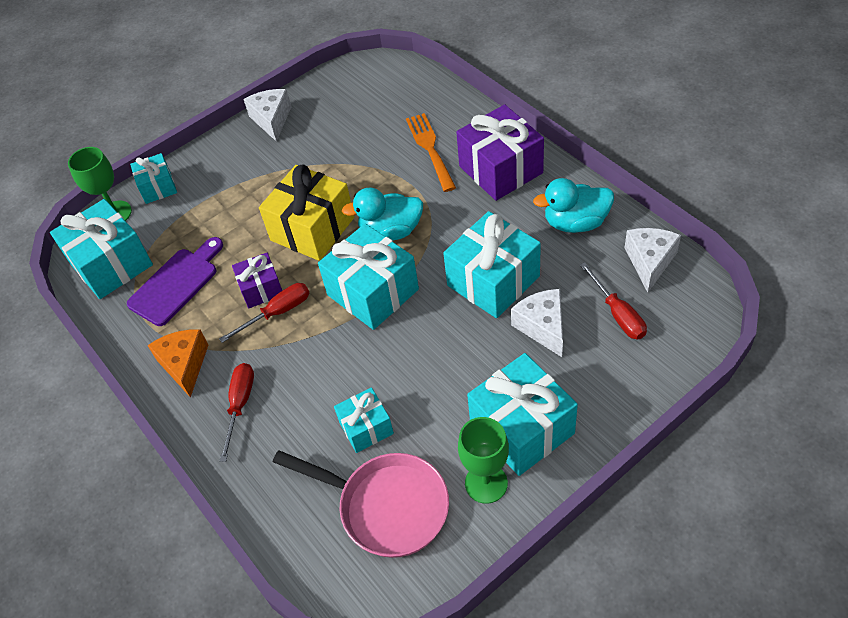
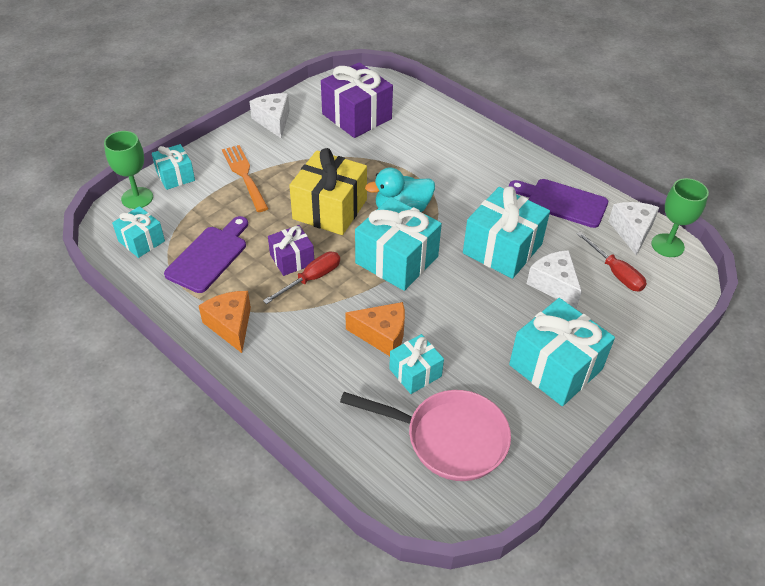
camera: 15 degrees left, 5 degrees down
(111, 264) = (141, 241): turquoise gift -> turquoise gift, size x0.56
(240, 405) = (292, 358): red screwdriver -> none
(339, 382) = (382, 335): none -> orange cheese
(430, 149) = (423, 145): orange fork -> orange fork (244, 175)
(486, 483) = (534, 414): green goblet -> green goblet (667, 245)
(500, 169) = (488, 161): purple gift -> purple gift (356, 116)
(575, 223) = (562, 202): turquoise duck -> purple cutting board

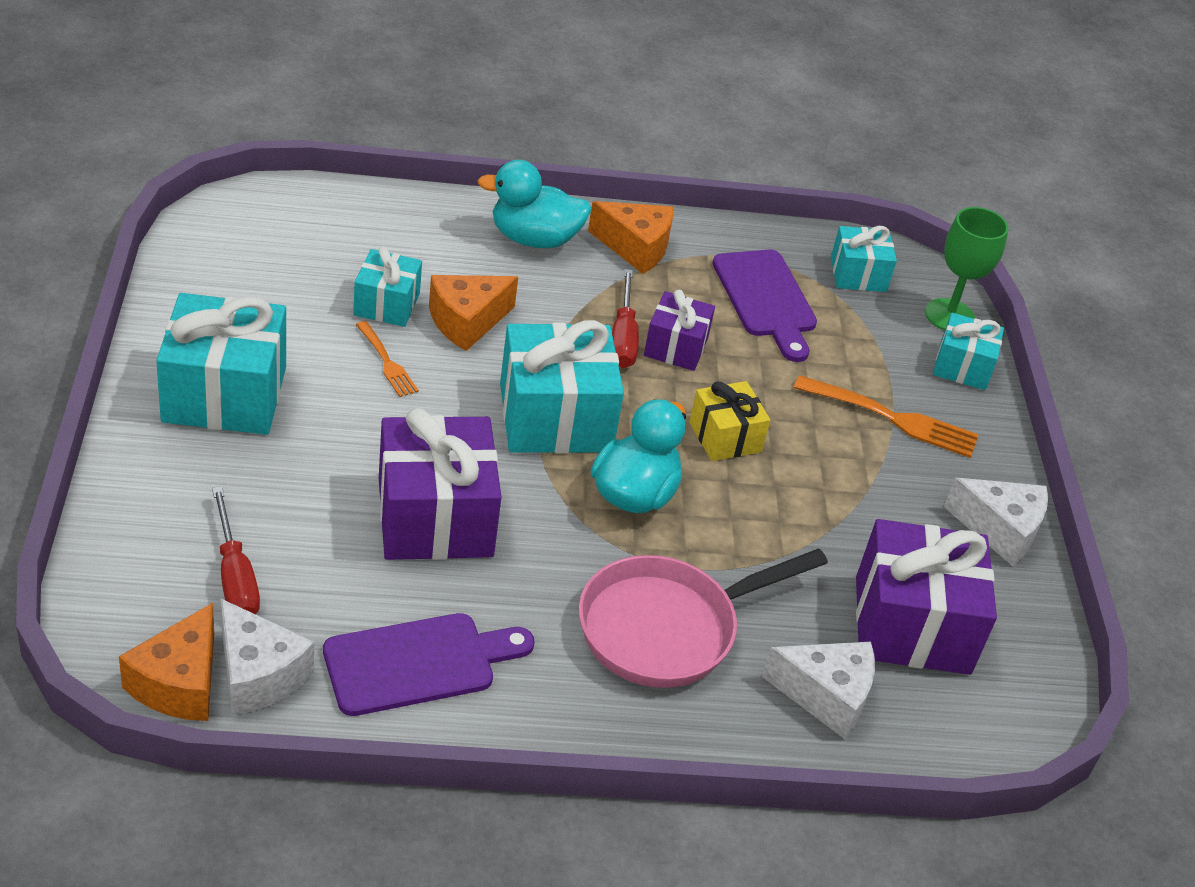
camera: 130 degrees right, 5 degrees down
(280, 366) = (534, 239): none -> turquoise duck
(330, 209) = (725, 437): yellow gift -> yellow gift, size x0.56
(448, 438) = (287, 264): pink pan -> pink pan (667, 628)
(450, 336) = (387, 362): none -> orange fork
(502, 248) = (435, 517): turquoise gift -> purple gift
(554, 284) = (313, 504): white cheese -> white cheese (826, 696)
(615, 273) = (235, 577): red screwdriver -> red screwdriver turned 120 degrees counterclockwise
(667, 245) = (179, 683): green goblet -> orange cheese

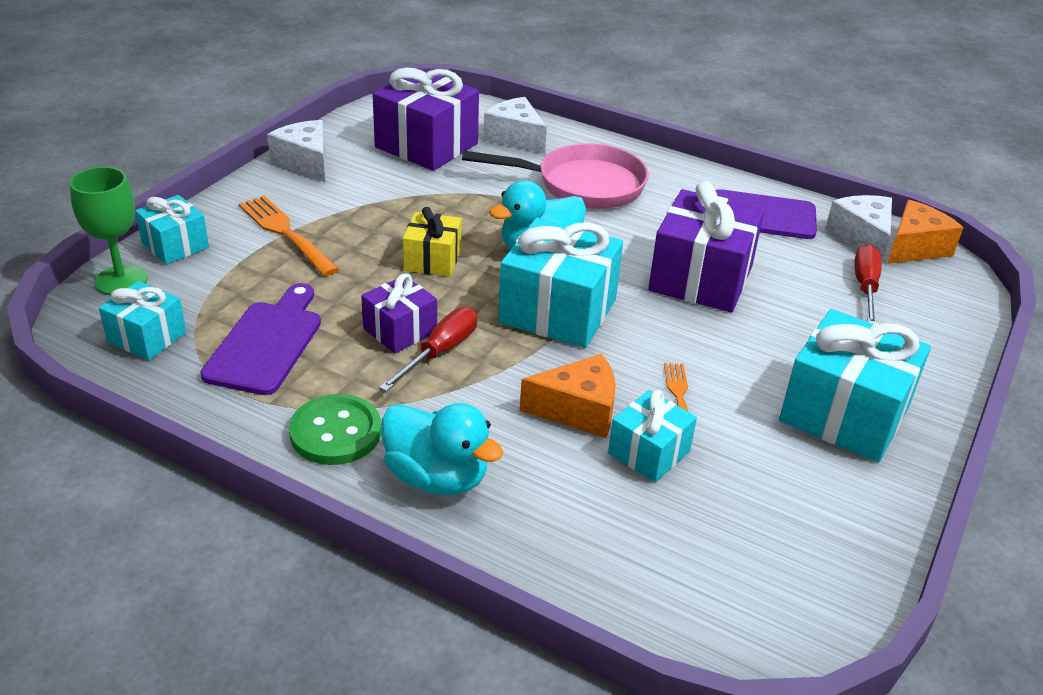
camera: 145 degrees left, 5 degrees down
(635, 248) = (336, 432): orange cheese -> green button

